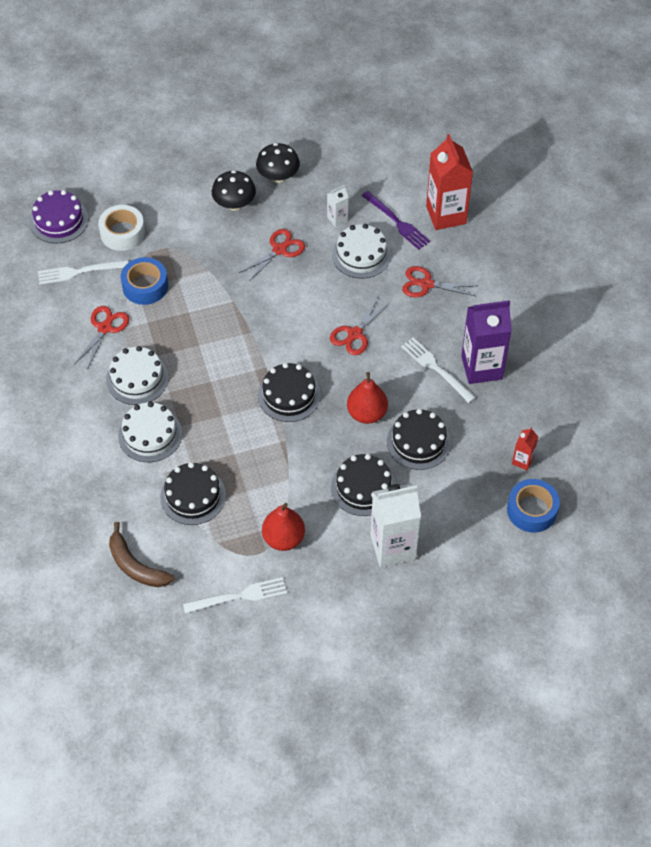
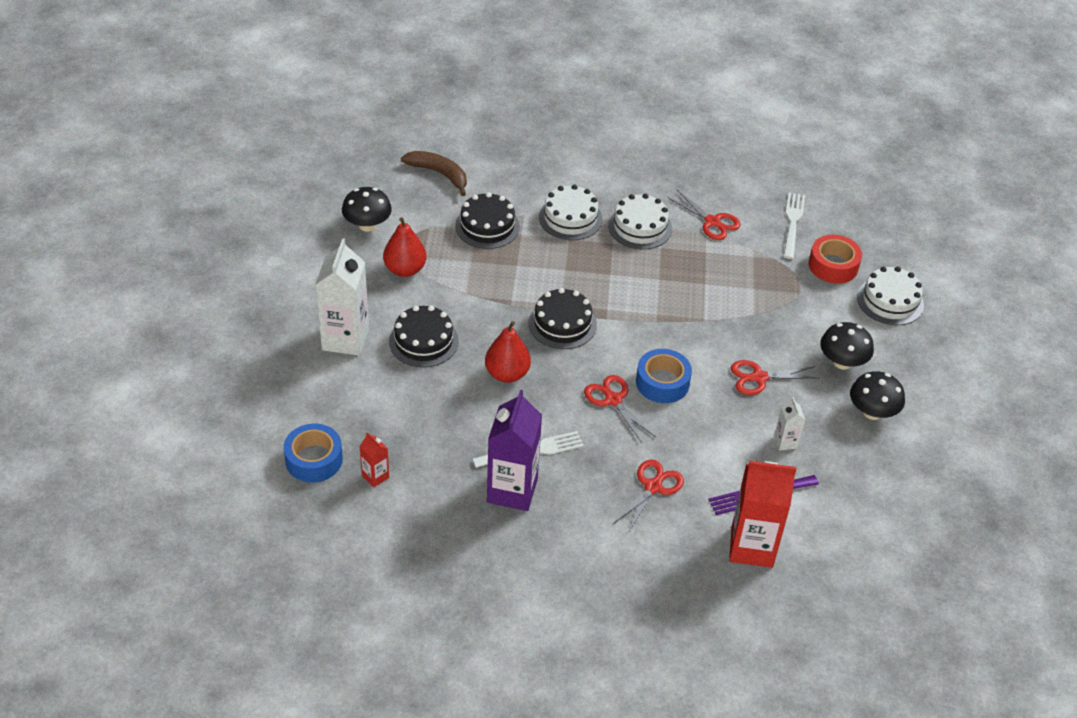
camera: 110 degrees right, 10 degrees down
(59, 220) = (868, 226): purple cake -> none
(122, 233) = (833, 265): white tape -> red tape
(135, 566) = (439, 174): brown banana -> brown banana turned 60 degrees clockwise
(145, 286) = (753, 262): blue tape -> blue tape (662, 382)
(239, 596) = (367, 225): white fork -> black mushroom
(279, 250) = (759, 378): red scissors -> red scissors turned 105 degrees clockwise
(361, 255) = (722, 444): white cake -> white cake (890, 301)
(418, 442) = (449, 401): black cake -> none

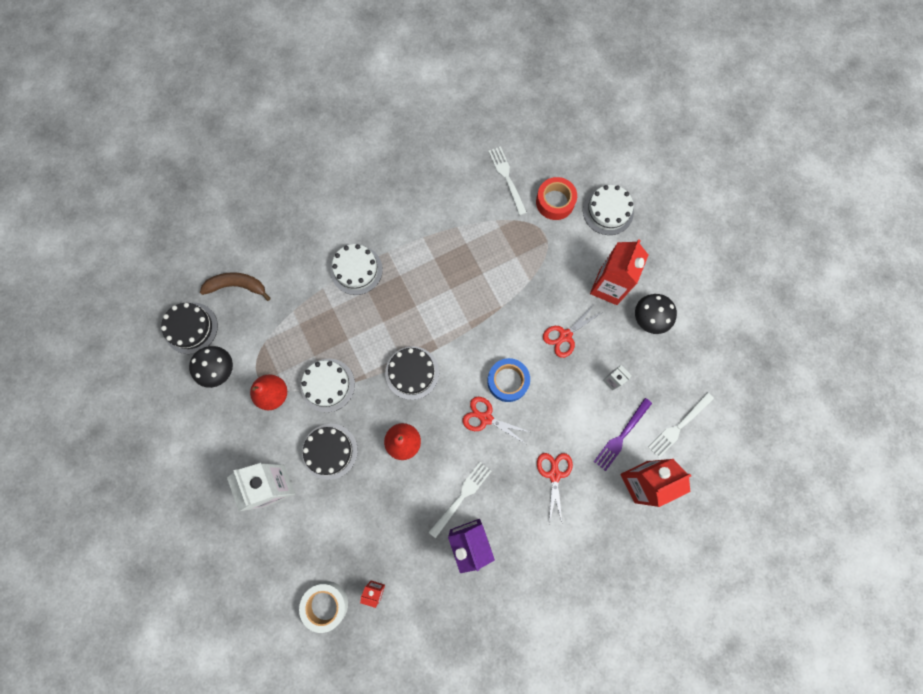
camera: 30 degrees left, 30 degrees up
(314, 459) = (325, 604): blue tape -> white tape
(487, 226) = (304, 315): black cake -> black cake (191, 328)
(640, 227) = (408, 248): white cake -> white cake (327, 385)
(712, 222) = (454, 211): red scissors -> none
(836, 523) = (679, 426): none -> white fork
(842, 362) = (608, 287): black mushroom -> red carton

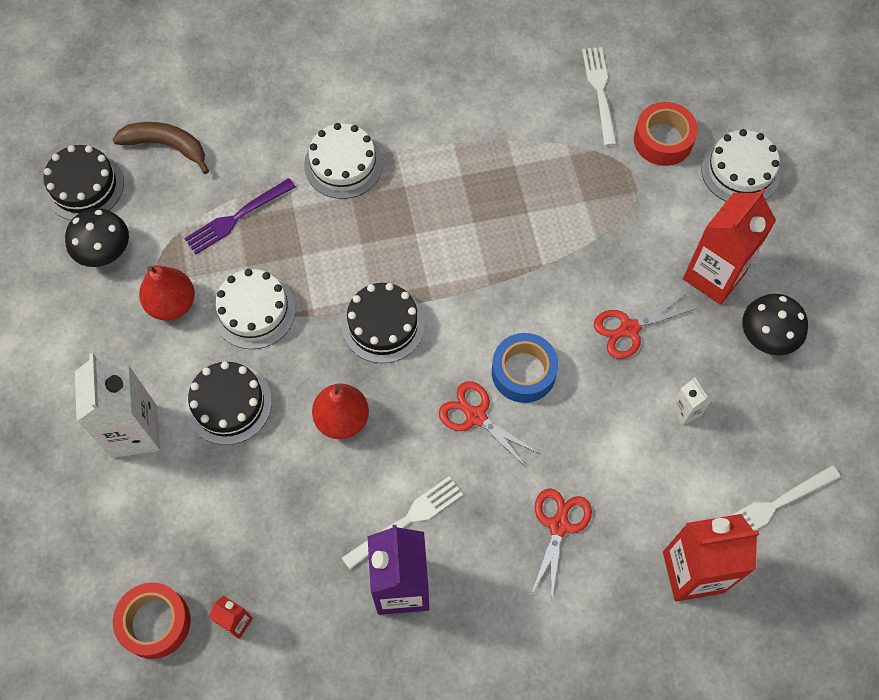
camera: 15 degrees right, 10 degrees down
(325, 604) = (155, 622): white tape -> red tape
(621, 436) = (679, 496): purple fork -> purple fork (236, 218)

